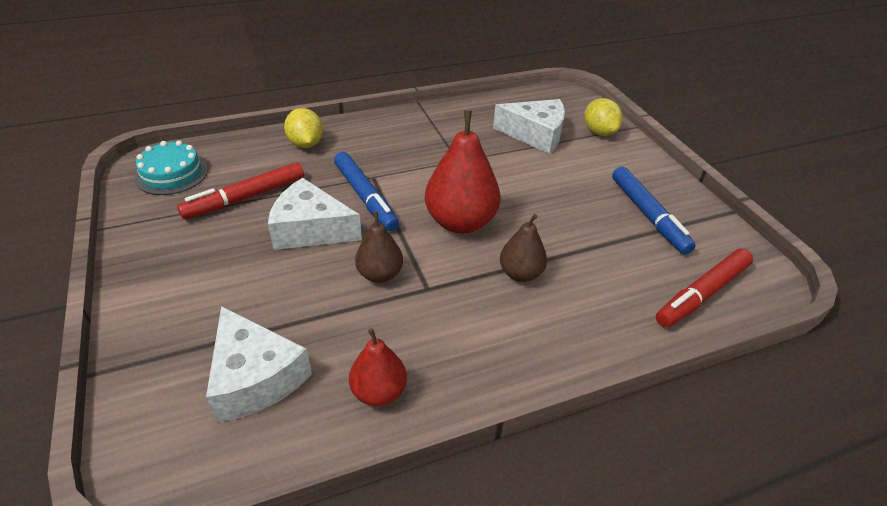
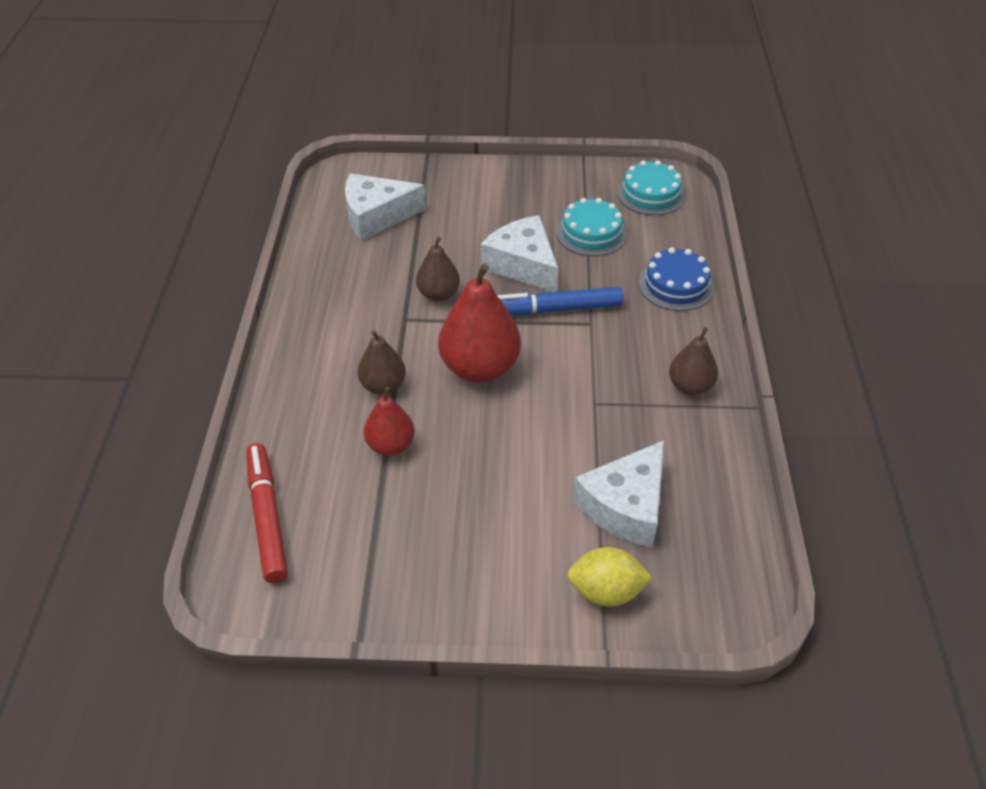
camera: 115 degrees right, 5 degrees up
(245, 198) = (591, 233): red marker -> turquoise cake
(306, 144) = (676, 285): yellow lemon -> blue cake
(310, 229) = (523, 265): white cheese -> white cheese turned 75 degrees counterclockwise
(379, 392) = (323, 268): red pear -> red pear (391, 445)
(415, 125) = (690, 386): none -> brown pear
(648, 215) = (402, 542): blue marker -> none

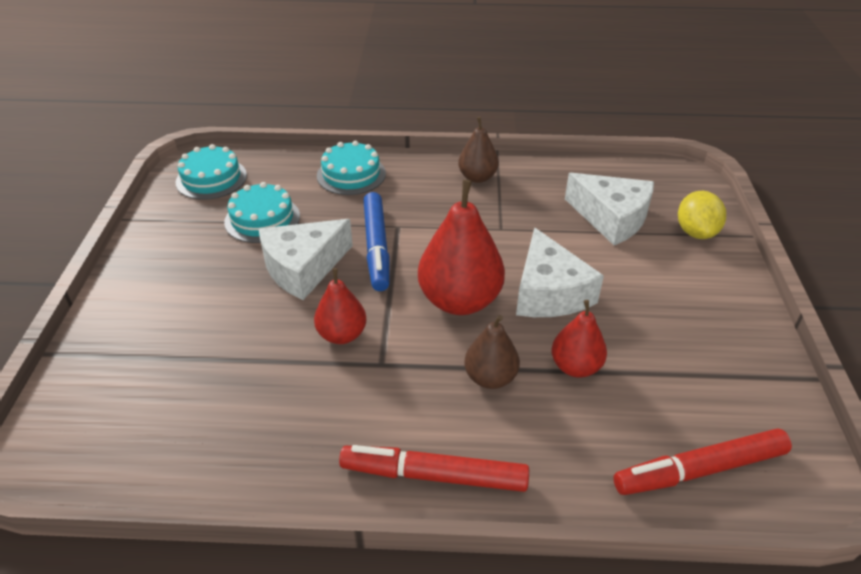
camera: 90 degrees left, 5 degrees down
(292, 351) = (434, 475): none -> red marker
(376, 216) = (171, 402): white cheese -> white cheese (549, 292)
(438, 294) = (342, 335): brown pear -> red pear
(676, 285) = (351, 174): blue cake -> turquoise cake

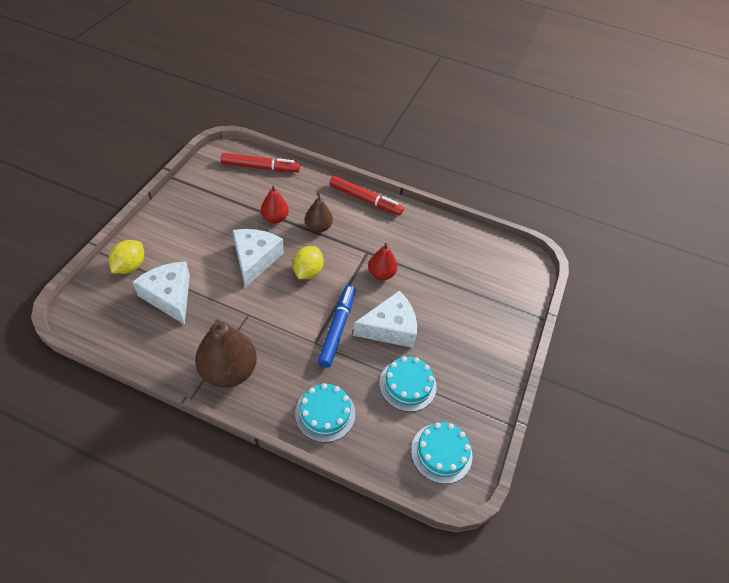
camera: 165 degrees left, 10 degrees up
(460, 300) = (308, 272): red pear -> yellow lemon
(477, 177) = (229, 371): brown pear -> brown pear, size x1.73

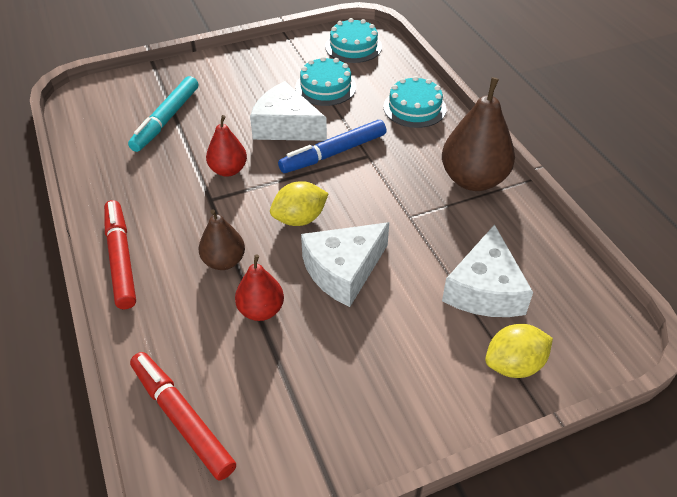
camera: 130 degrees left, 5 degrees down
(461, 281) = (166, 119): none -> turquoise marker

